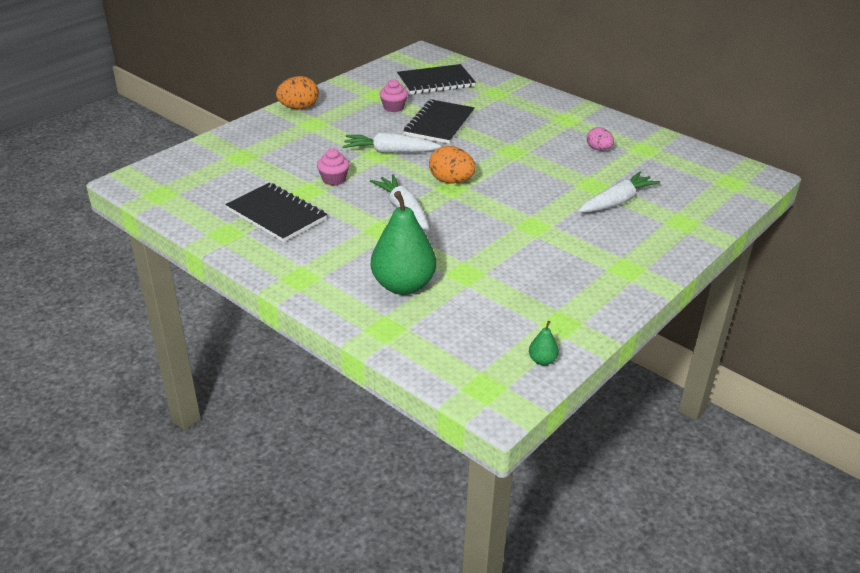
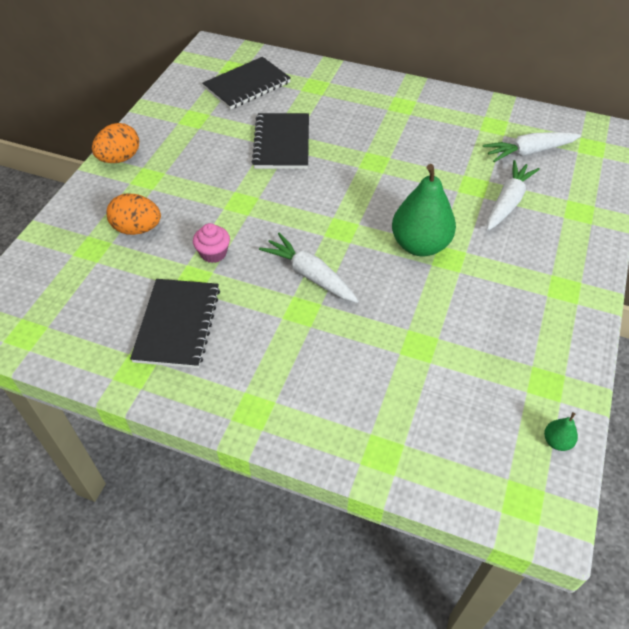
camera: 20 degrees left, 15 degrees up
(276, 214) = (177, 324): black notebook -> black notebook turned 75 degrees clockwise
(390, 151) = (252, 196): white carrot -> white carrot (529, 152)
(393, 107) = (222, 132): pink cupcake -> none
(403, 285) = (367, 384): green pear -> green pear (420, 245)
(451, 181) = (336, 220): orange egg -> orange egg (137, 229)
(598, 149) = (453, 136): pink egg -> none

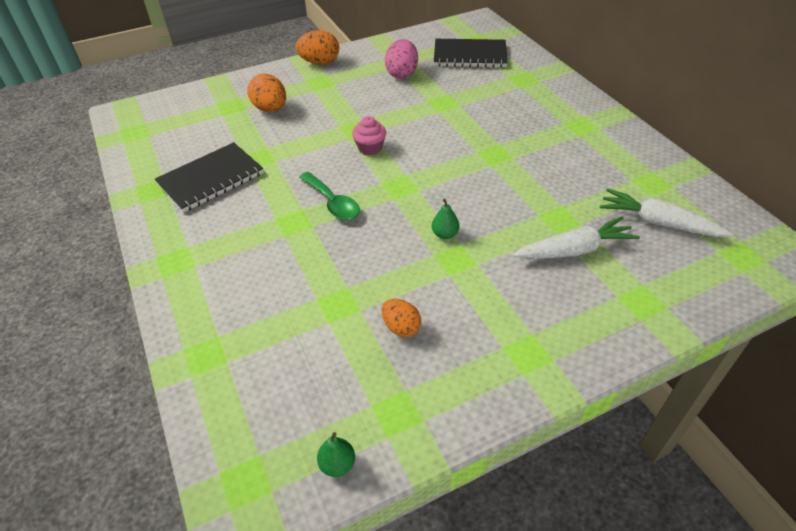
camera: 45 degrees right, 5 degrees down
(211, 131) = (402, 73): none -> pink egg
(213, 253) = (292, 150): pink cupcake -> pink cupcake (370, 148)
(282, 143) = (440, 105): black notebook -> none
(310, 275) = (332, 202): white carrot -> green spoon
(420, 245) = (445, 234): green pear -> green pear, size x0.41
(478, 329) = (401, 327): none -> orange egg

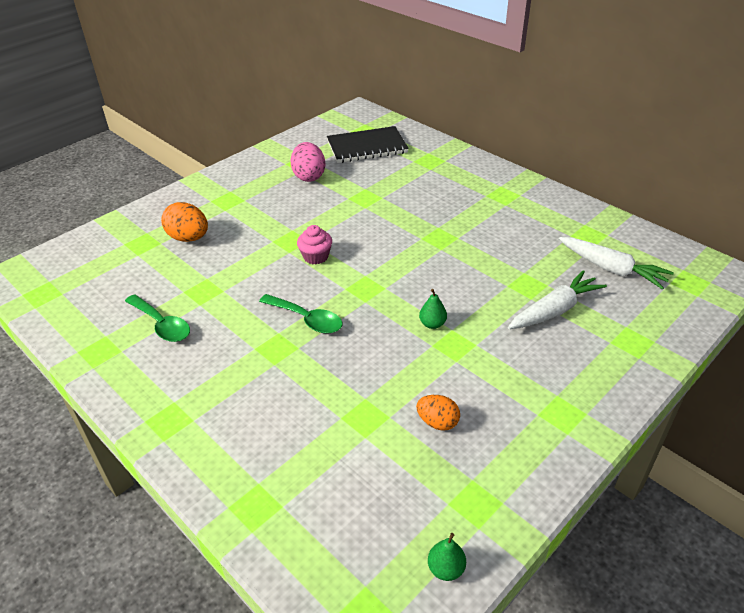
camera: 20 degrees left, 5 degrees down
(211, 179) = (161, 325): black notebook -> green spoon
(320, 62) = (217, 180): orange egg -> none
(658, 223) = (611, 269): white carrot -> white carrot turned 150 degrees counterclockwise

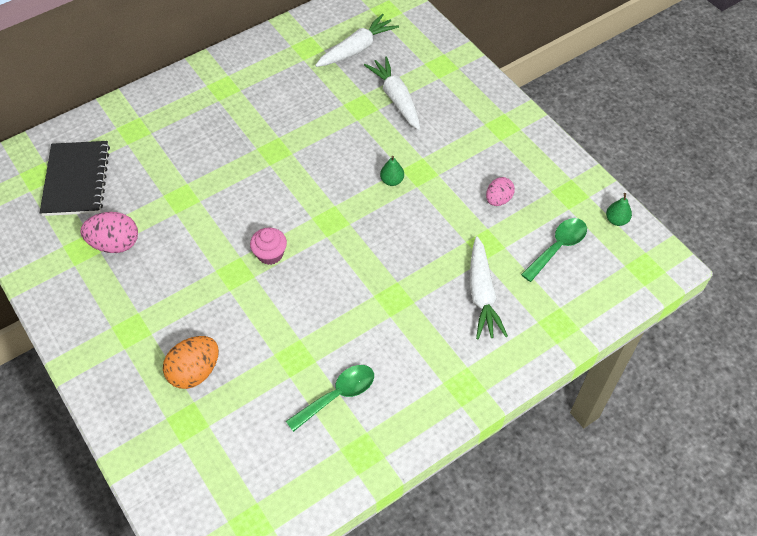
camera: 80 degrees left, 15 degrees up
(291, 422) = (482, 294): none -> white carrot
(306, 319) = (362, 271): green spoon -> green spoon (558, 247)
(437, 422) = (498, 199): orange egg -> pink egg

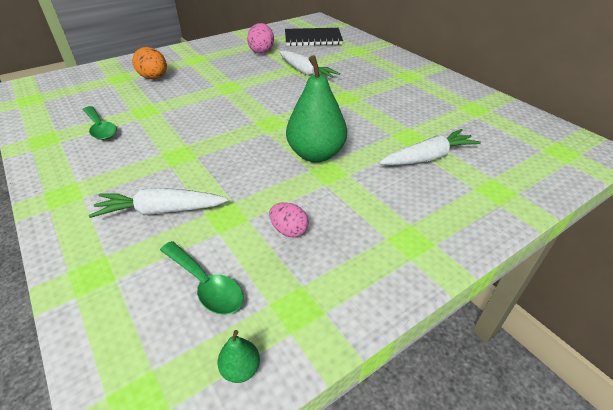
camera: 90 degrees right, 15 degrees down
(270, 254) = (242, 99): pink cupcake -> none
(357, 49) = (488, 134): white carrot -> white carrot (305, 72)
(392, 181) = (316, 154): green pear -> green pear, size x2.43

